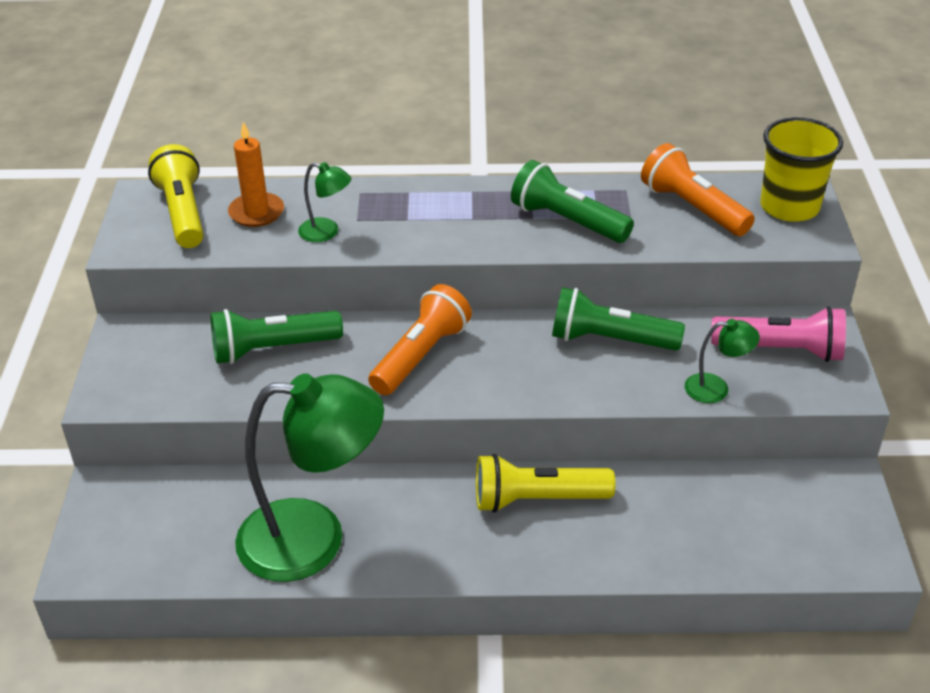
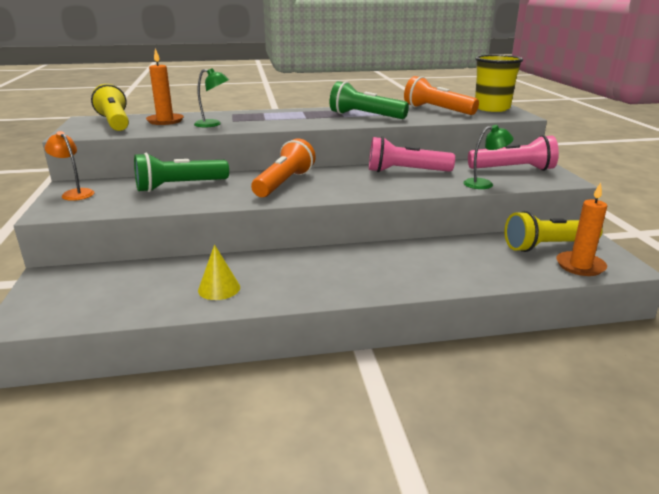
camera: 10 degrees left, 15 degrees down
(131, 353) = (75, 193): none -> orange lamp
(314, 539) = (219, 288): green lamp -> yellow cone
(537, 499) = (380, 257): yellow flashlight -> yellow flashlight (548, 246)
(610, 340) = (406, 172): green flashlight -> pink flashlight
(810, 552) = (580, 266): none -> orange candle

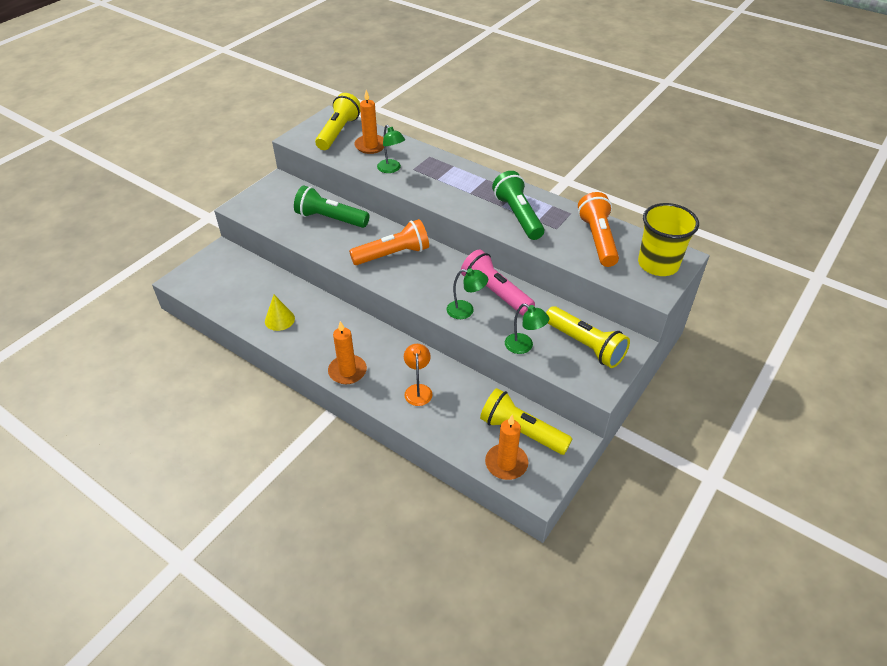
camera: 45 degrees right, 20 degrees up
(75, 193) = (271, 192): orange lamp -> orange lamp (418, 390)
(358, 285) = (347, 371): none -> orange candle
(407, 185) = (466, 311): none -> green lamp
(513, 169) = (585, 345): pink flashlight -> yellow flashlight

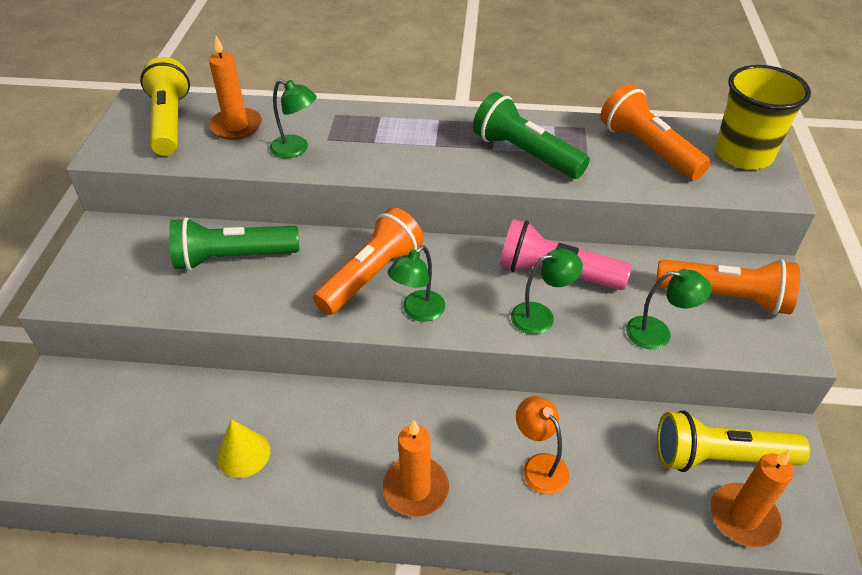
camera: 30 degrees left, 0 degrees up
(401, 282) = (418, 311): none -> green lamp
(585, 345) = (725, 297): yellow flashlight -> orange flashlight

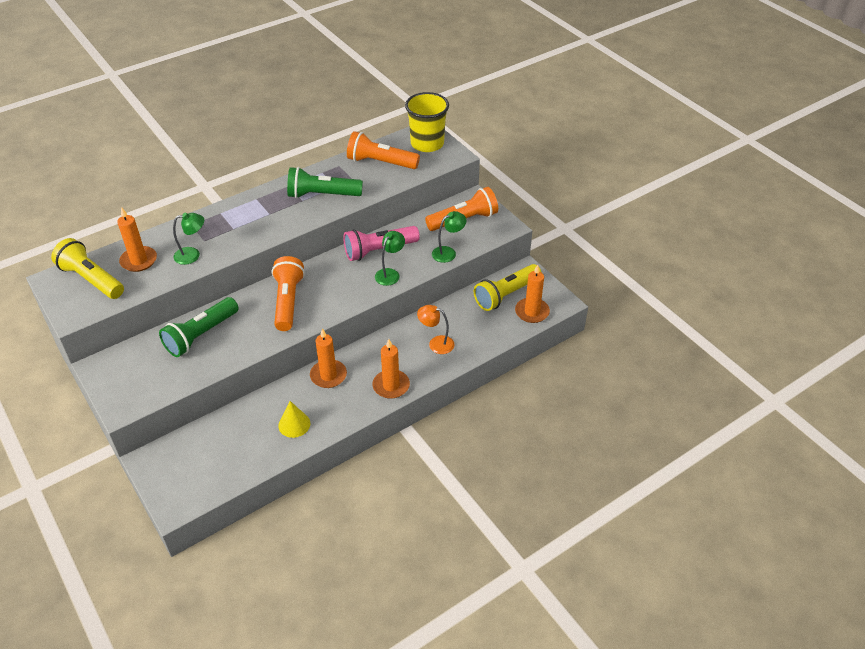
camera: 40 degrees left, 0 degrees up
(351, 412) = (328, 375): none -> orange candle
(418, 311) = (330, 304): green lamp -> none

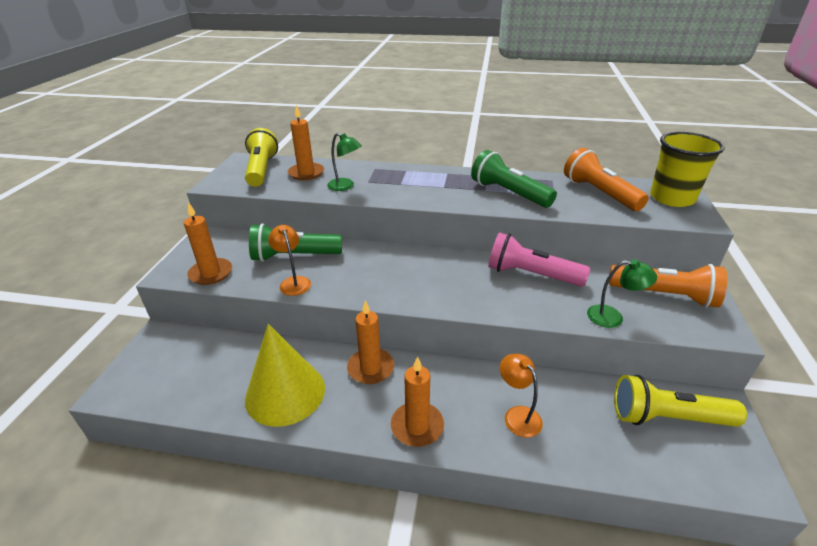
camera: 45 degrees right, 10 degrees down
(229, 352) = (293, 282): none -> orange lamp
(287, 301) = (392, 270): orange flashlight -> none
(294, 424) = (285, 393): yellow cone -> yellow cone, size x1.92
(390, 273) = (520, 301): green lamp -> none
(532, 312) = (692, 466): orange candle -> orange candle (211, 273)

